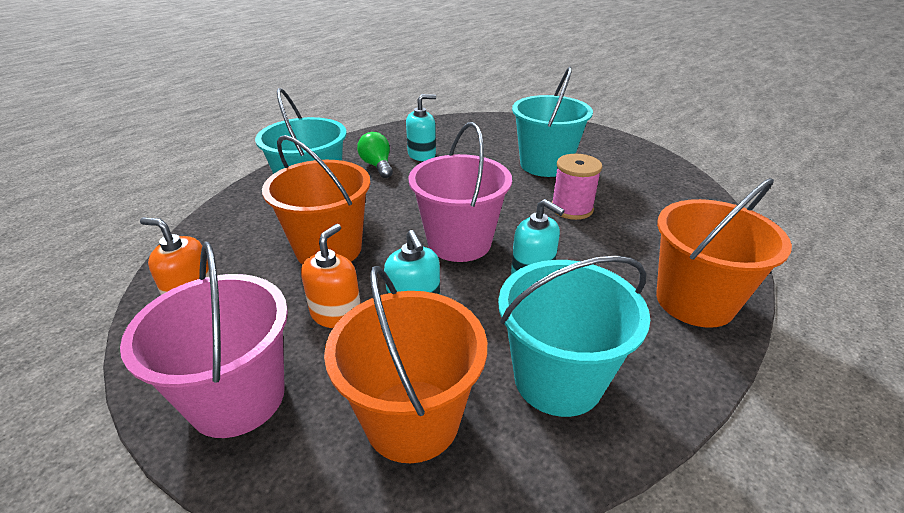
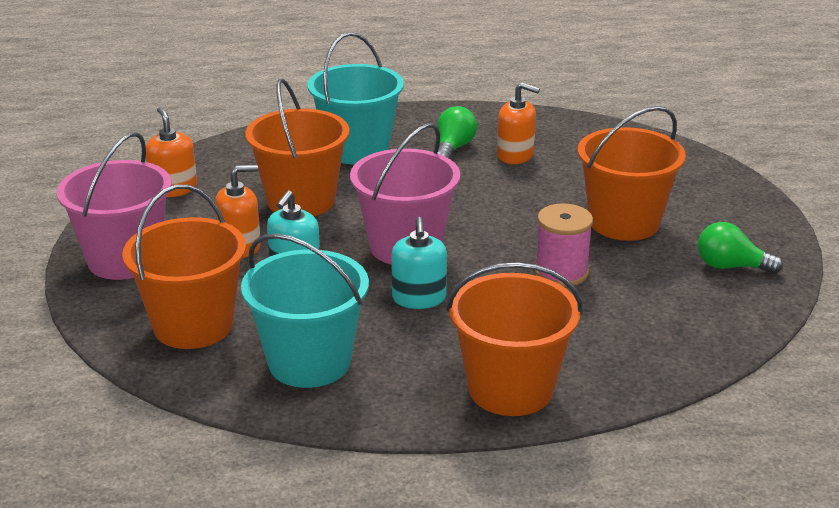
camera: 45 degrees right, 5 degrees down
(422, 154) = (515, 155): turquoise soap dispenser -> orange soap dispenser
(545, 165) = (624, 222): turquoise bucket -> orange bucket
(631, 163) = (730, 267): none -> green light bulb

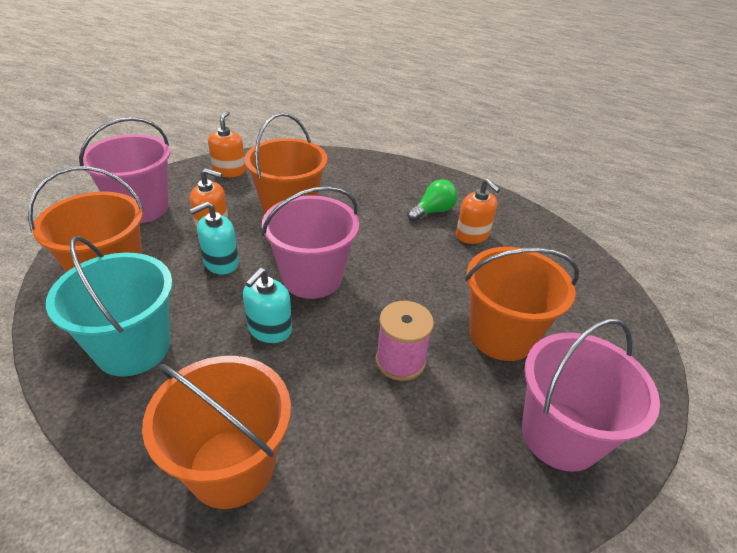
camera: 30 degrees right, 10 degrees up
(357, 150) = (367, 187): turquoise bucket -> none
(730, 267) = (560, 435): green light bulb -> pink bucket

